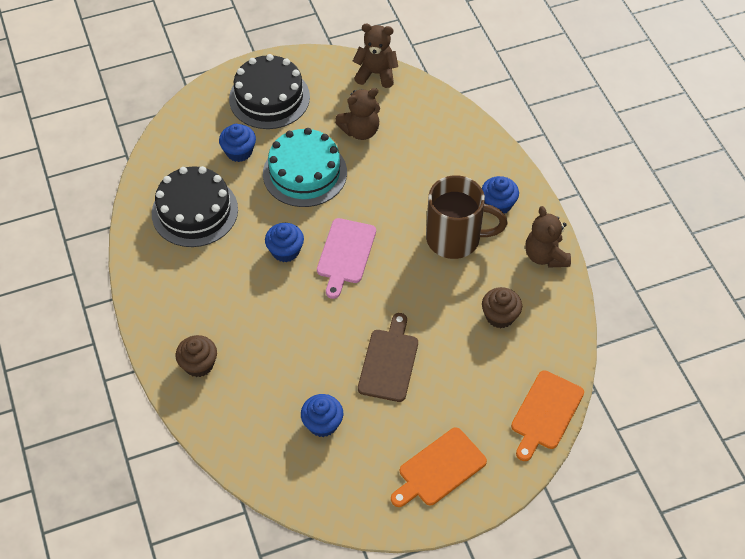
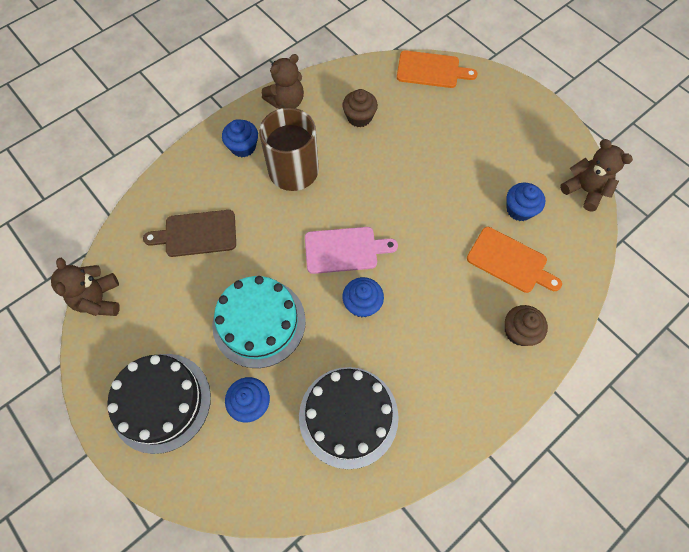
camera: 110 degrees left, 10 degrees up
(360, 131) = (186, 288): brown teddy bear -> brown teddy bear (584, 190)
(389, 362) = (439, 181): brown cutting board -> brown cutting board (197, 234)
(439, 469) = (512, 121): orange cutting board -> orange cutting board (510, 261)

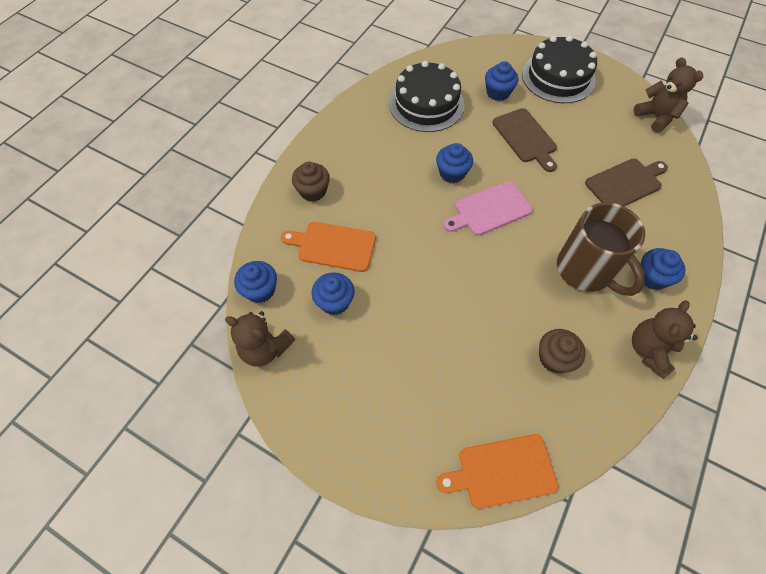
camera: 160 degrees right, 5 degrees down
(259, 322) = (526, 138): turquoise cake -> brown cutting board
(585, 240) = (260, 290): none -> blue cupcake

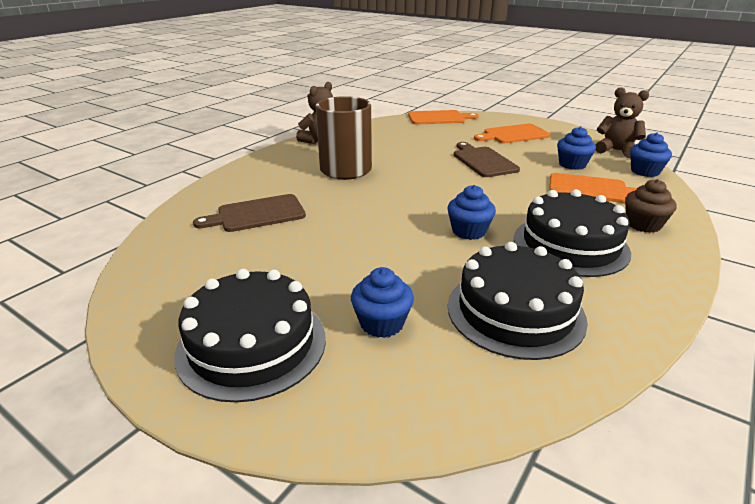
camera: 175 degrees left, 30 degrees down
(379, 162) = (570, 245): none -> black cake
(388, 398) = (513, 135): none -> orange cutting board
(489, 210) = (426, 203): pink cutting board -> none
(526, 138) = (358, 259): brown cutting board -> brown cutting board (483, 161)
(554, 358) = (392, 141): brown cupcake -> none
(652, 277) = (288, 164): blue cupcake -> none
(656, 117) = (141, 273): brown teddy bear -> none

